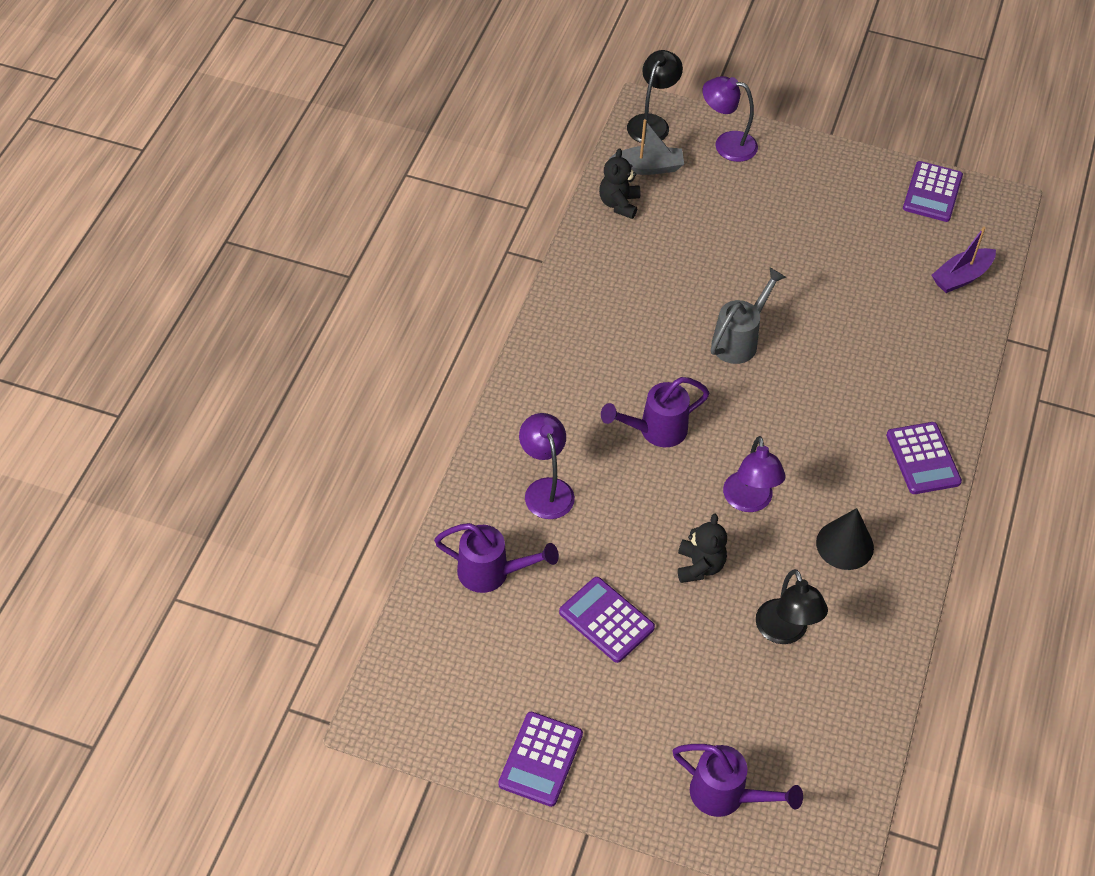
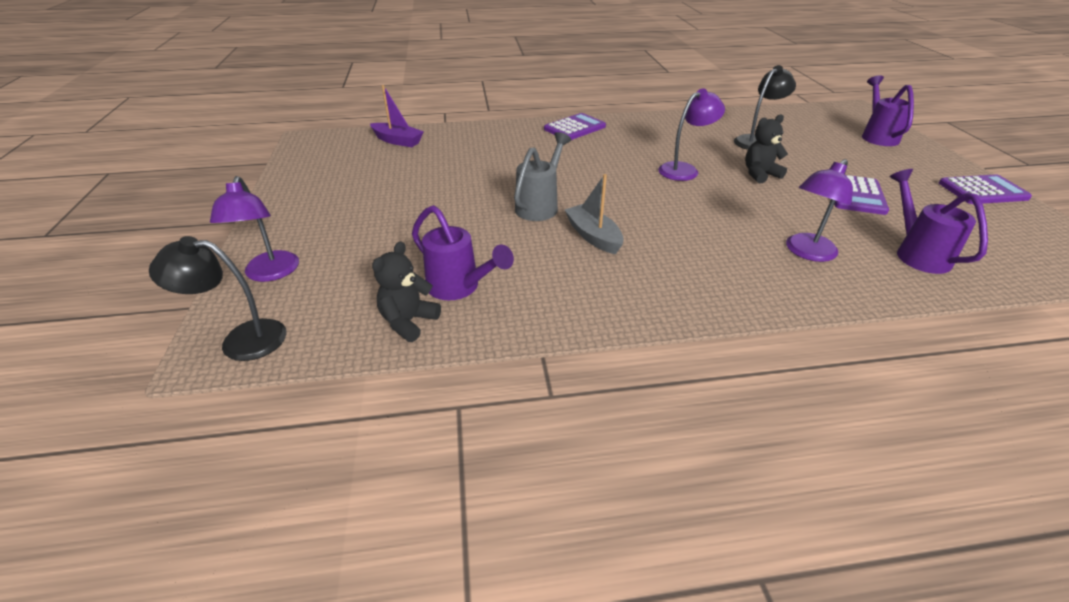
camera: 115 degrees left, 15 degrees down
(619, 204) = (408, 322): black teddy bear -> black teddy bear turned 135 degrees clockwise
(648, 167) = (332, 318): grey boat -> grey boat (593, 236)
(655, 431) = (677, 219): purple watering can -> purple watering can (459, 288)
(739, 340) = (540, 205): grey watering can -> grey watering can turned 105 degrees clockwise
(844, 545) = (670, 137): black cone -> none
(932, 192) = (305, 163): purple calculator -> none

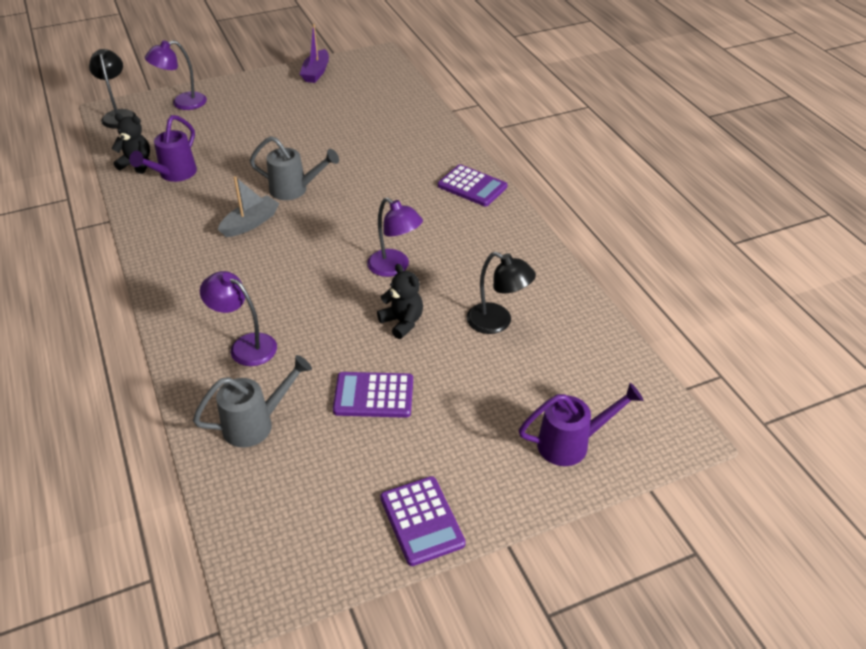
camera: 75 degrees right, 5 degrees up
(397, 141) = (394, 96): purple boat -> purple boat (316, 72)
(916, 253) = (256, 423): purple watering can -> grey watering can

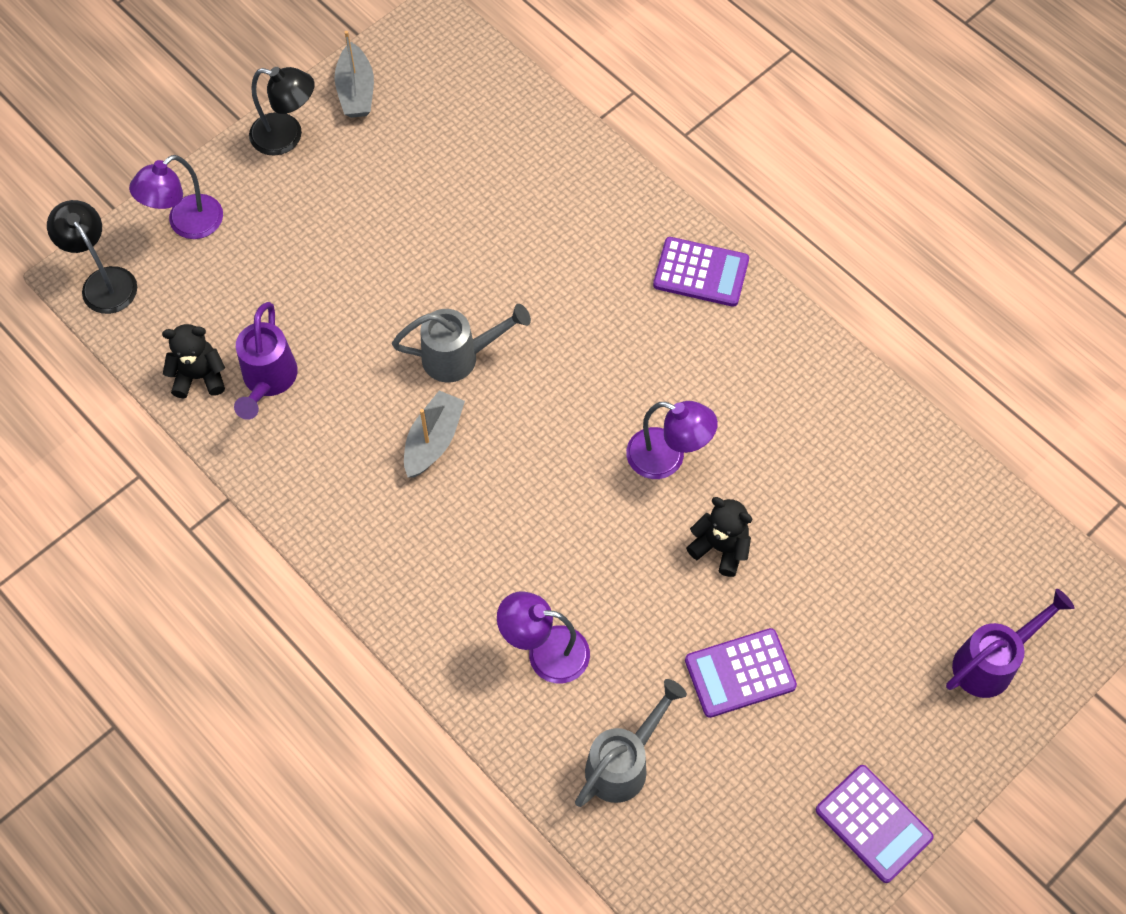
camera: 20 degrees left, 20 degrees up
(316, 72) = (356, 91): purple boat -> grey boat
(497, 322) = (836, 509): black lamp -> black lamp (287, 136)

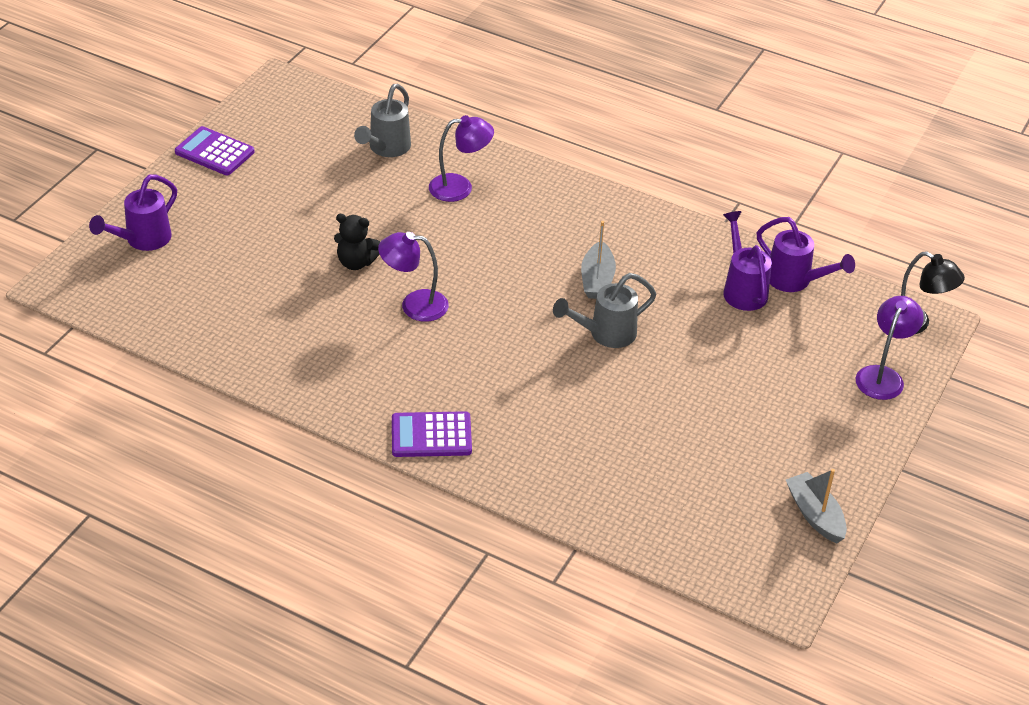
camera: 160 degrees right, 20 degrees down
(199, 376) = (795, 281): black teddy bear -> purple watering can
(287, 136) = (849, 461): black lamp -> none
(740, 673) = (322, 202): purple calculator -> none

